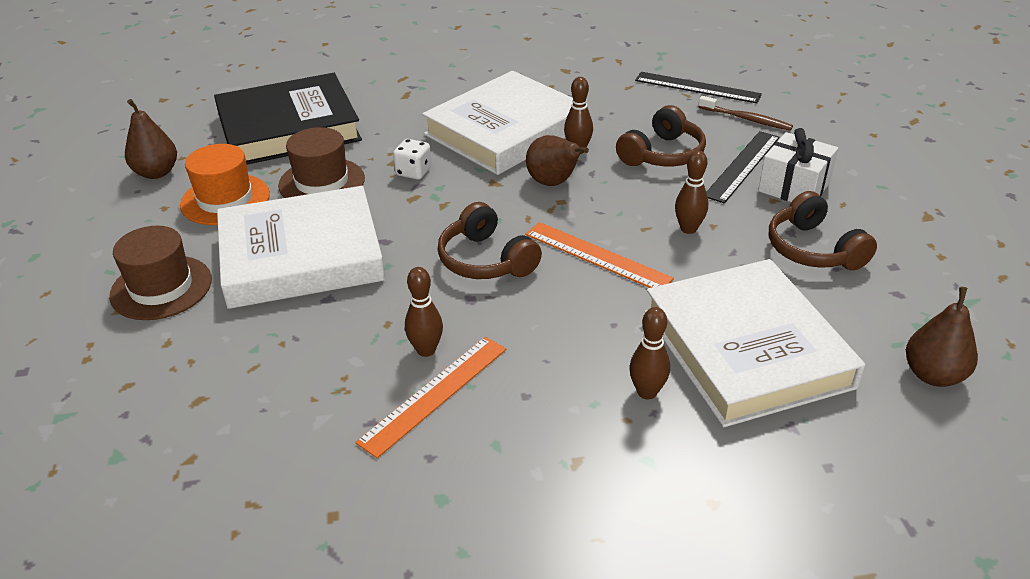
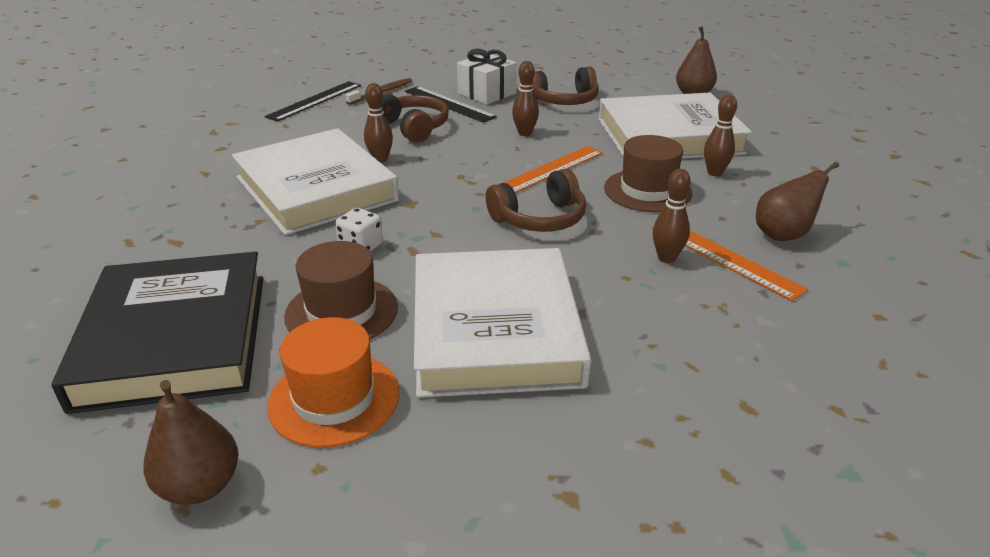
camera: 80 degrees left, 5 degrees down
(161, 287) = (529, 455): brown hat -> brown hat (647, 191)
(553, 183) = (429, 176): brown pear -> brown pear (783, 235)

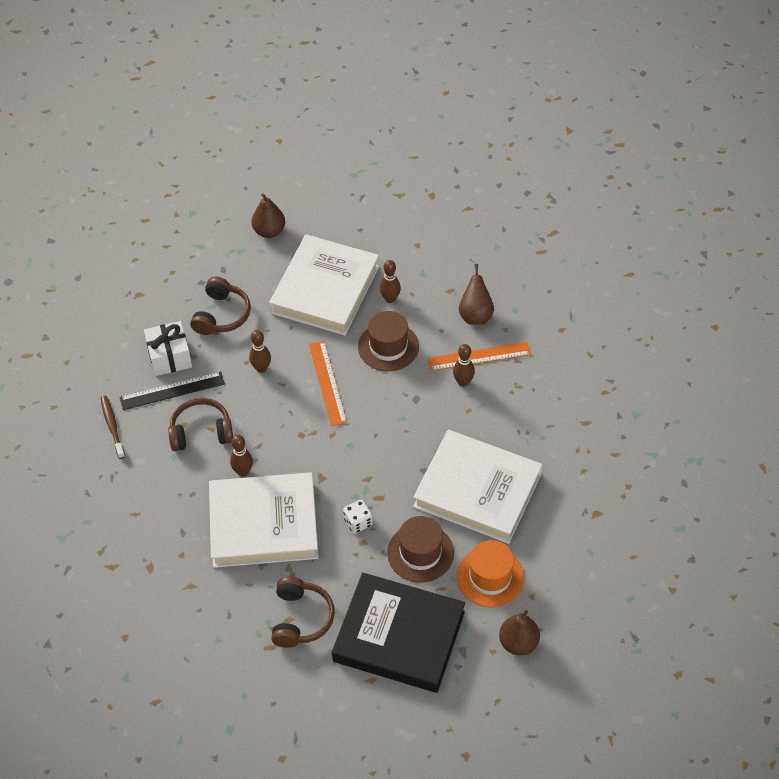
camera: 60 degrees left, 20 degrees up
(315, 101) = (95, 479): black ruler -> none
(539, 219) = (384, 419): brown headphones -> brown headphones (301, 618)

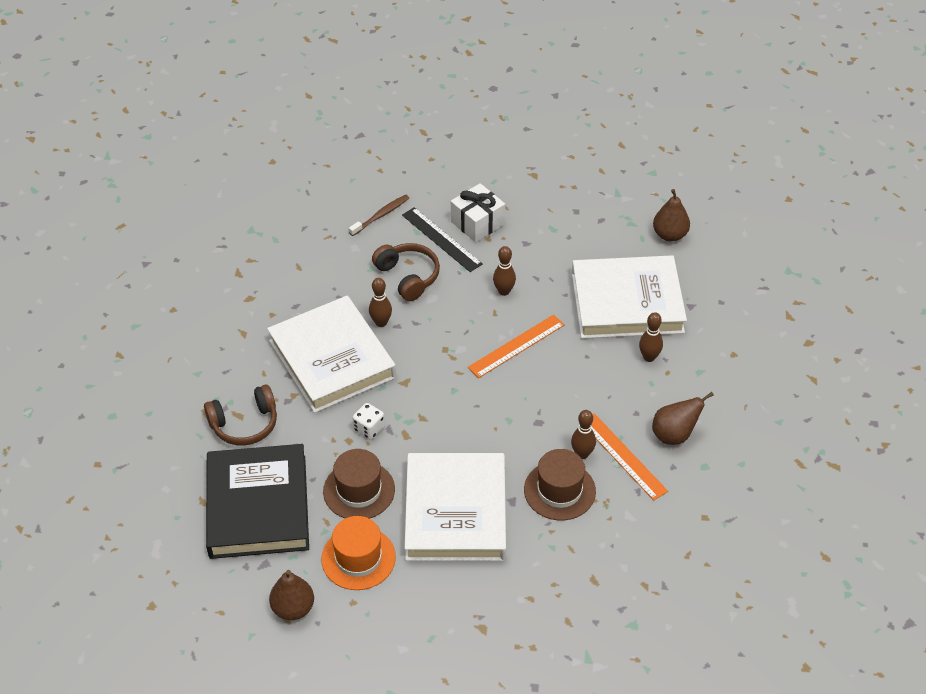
camera: 65 degrees right, 5 degrees down
(222, 315) = (547, 240): brown headphones -> none
(388, 346) = (589, 377): brown hat -> brown hat (559, 490)

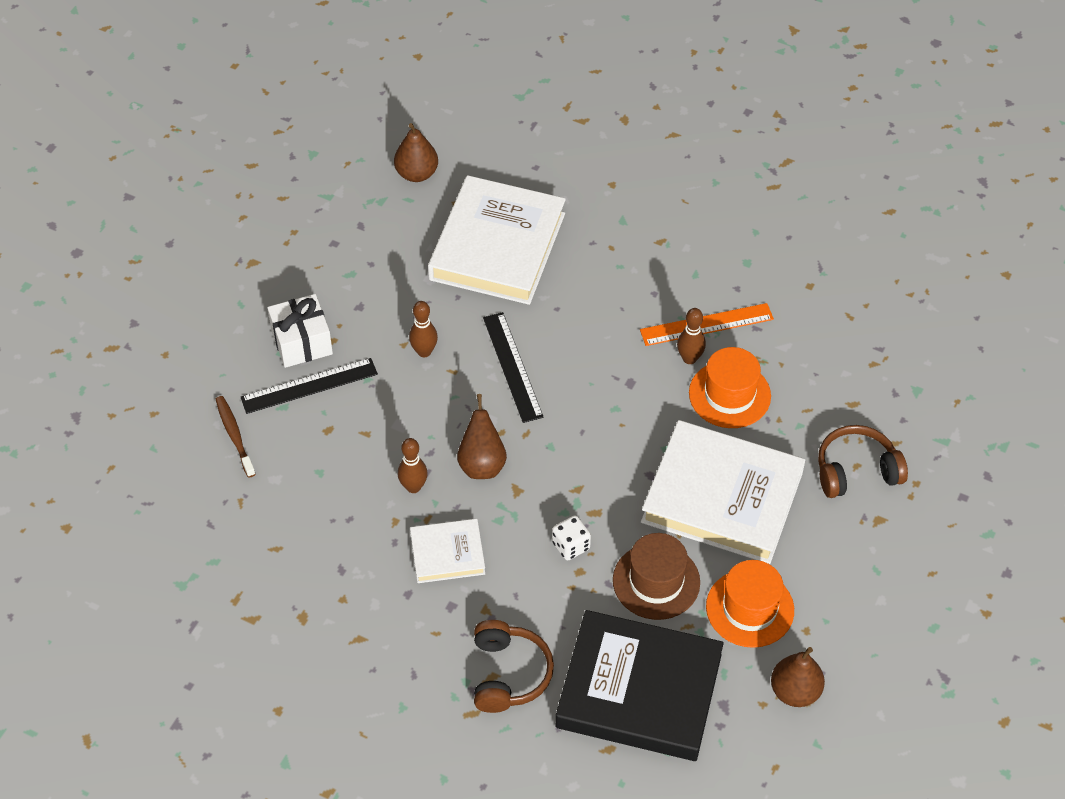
camera: 70 degrees left, 5 degrees up
(332, 359) = (447, 553): white book -> white book, size x0.50
(408, 276) = (353, 438): brown headphones -> brown headphones (856, 471)
(516, 346) = (512, 367): orange ruler -> black ruler
(559, 490) = (729, 394): brown hat -> orange hat
(649, 357) = (583, 255): brown bowling pin -> none
(674, 435) = (697, 272): brown pear -> brown pear (482, 464)

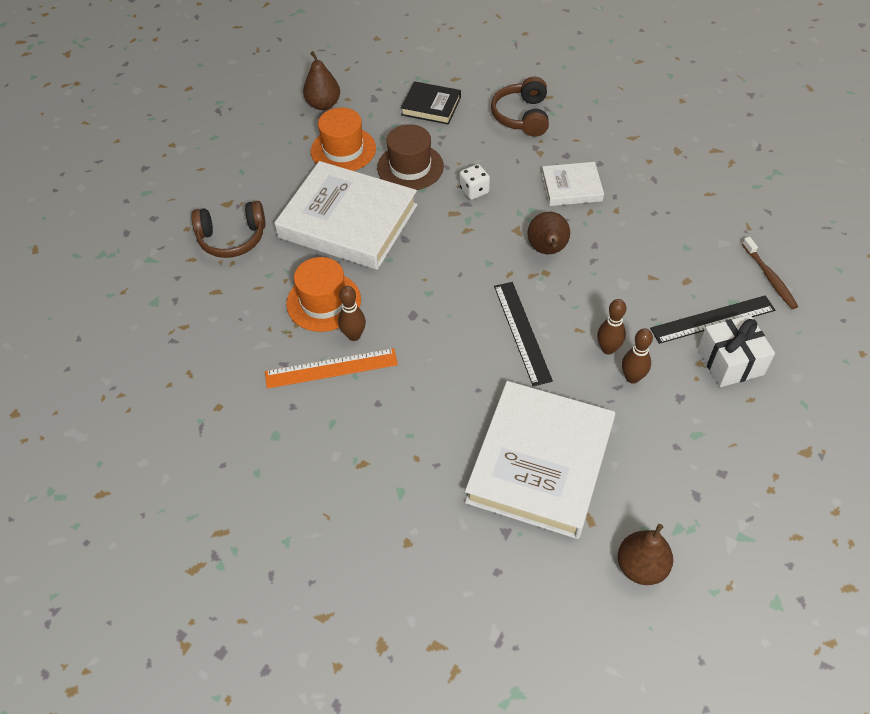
camera: 175 degrees left, 0 degrees up
(413, 487) = (604, 234): brown bowling pin -> brown bowling pin (632, 377)
(639, 691) = (431, 106): black book -> black book, size x0.50

